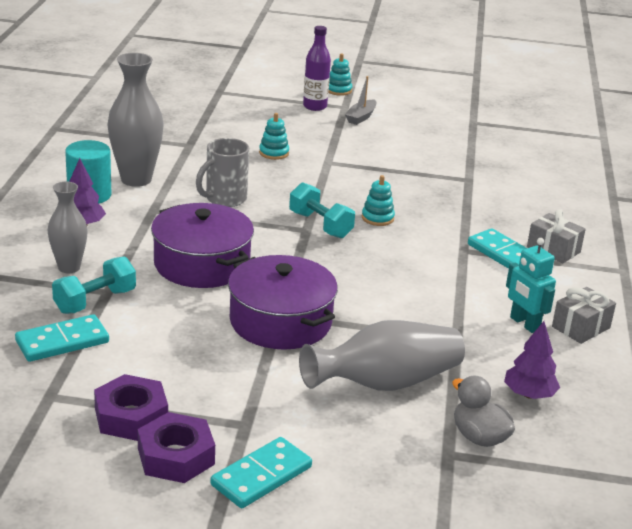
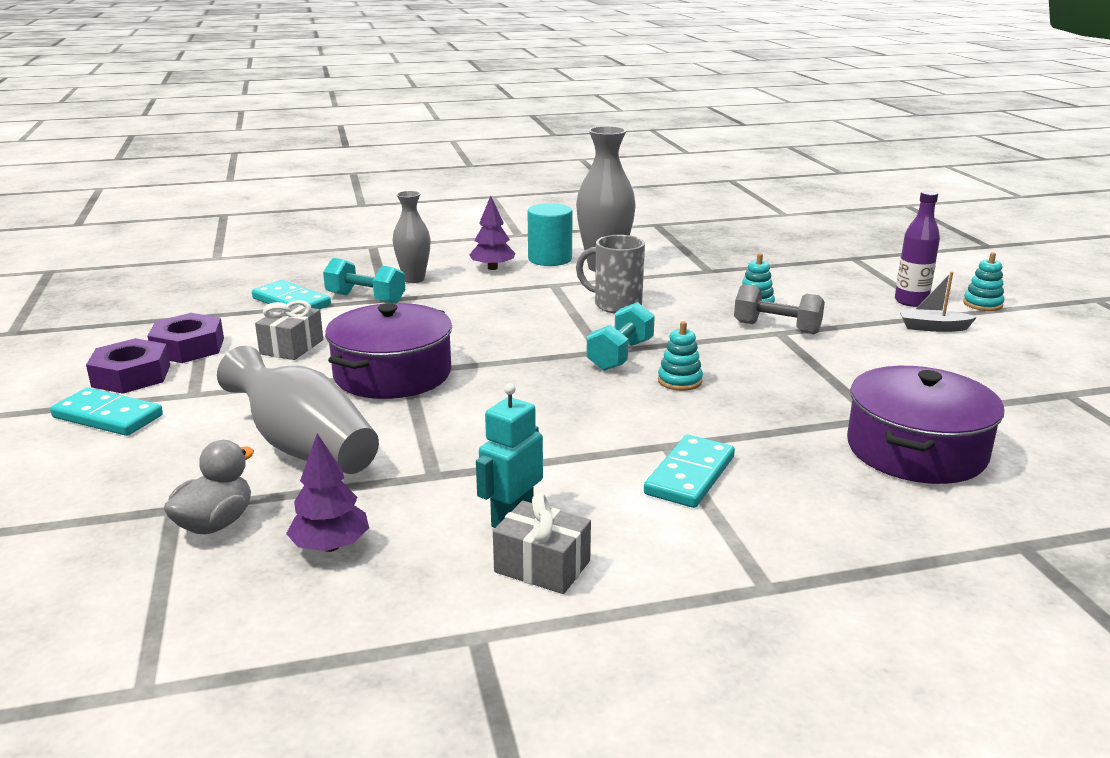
camera: 70 degrees right, 5 degrees down
(202, 264) = (472, 321): purple pot -> purple pot (916, 450)
(319, 160) = (777, 328): none -> grey dumbbell
(553, 250) = (755, 512): grey gift -> grey gift (292, 347)

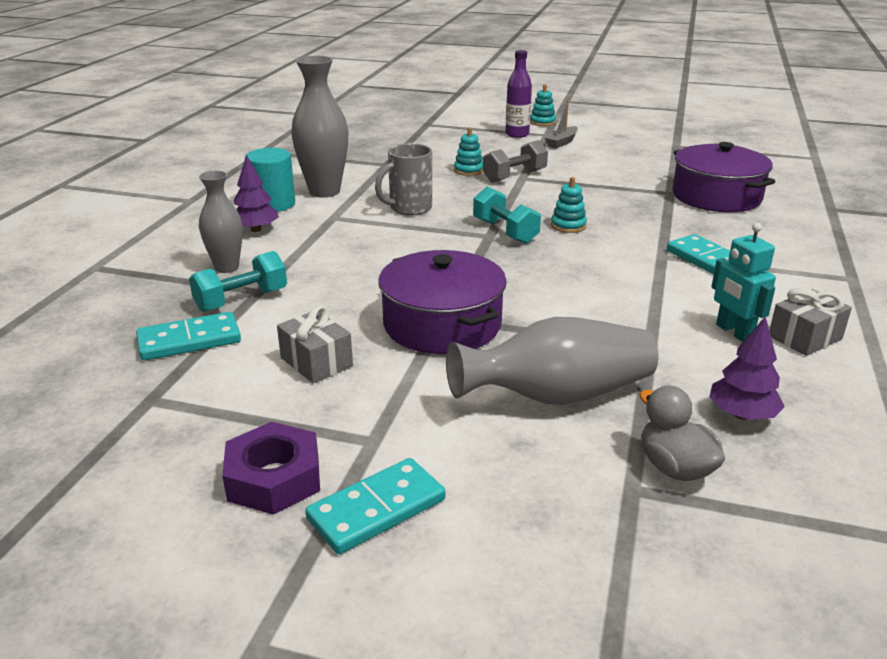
camera: 60 degrees left, 5 degrees up
(188, 347) = (236, 426): purple nut -> none

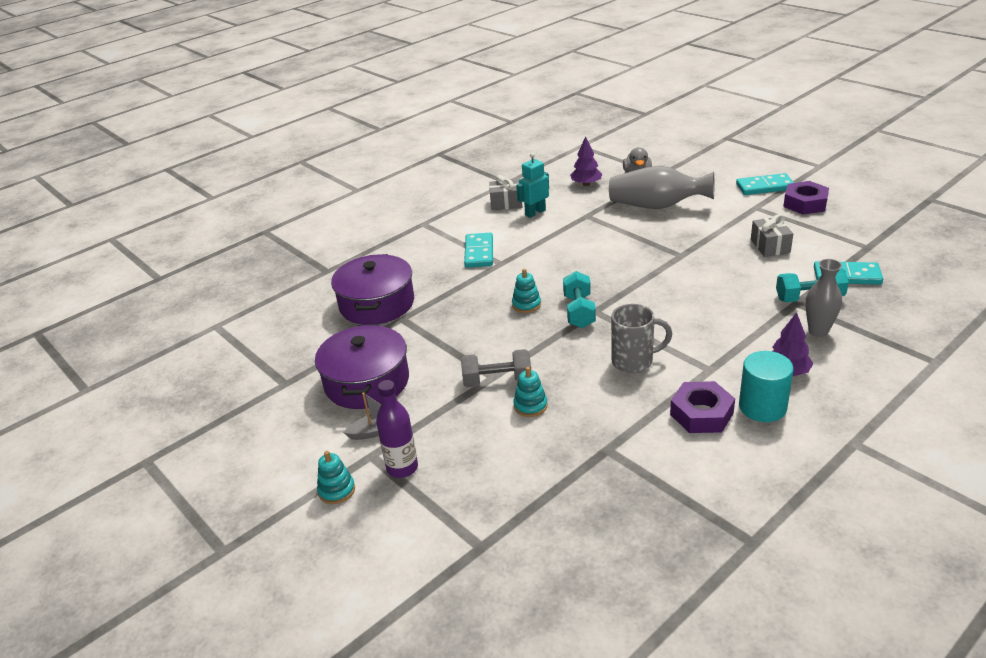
camera: 145 degrees left, 5 degrees up
(324, 191) = (701, 414): grey vase -> purple nut
(442, 324) = (685, 251): purple pot -> purple pot (367, 382)
(734, 332) = (535, 213): turquoise robot -> turquoise robot turned 135 degrees counterclockwise

